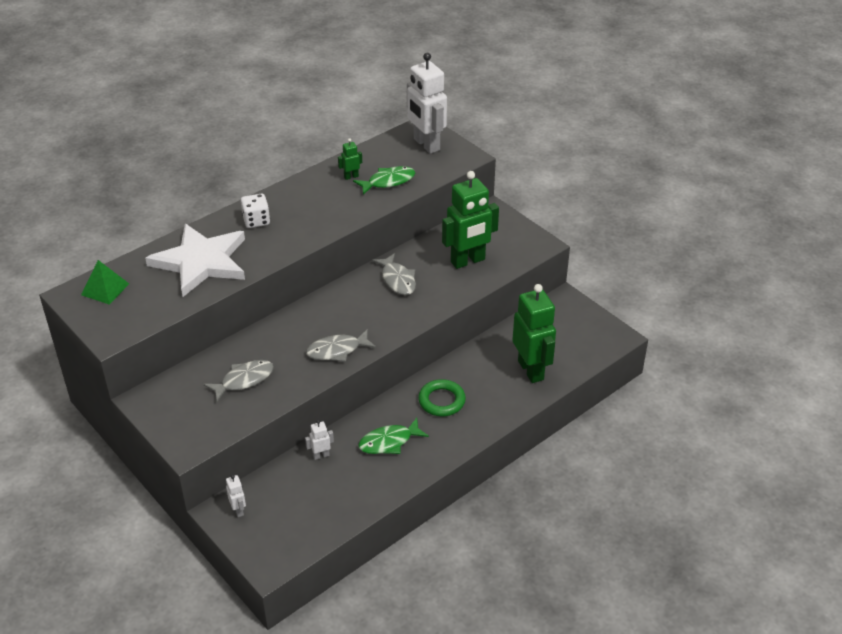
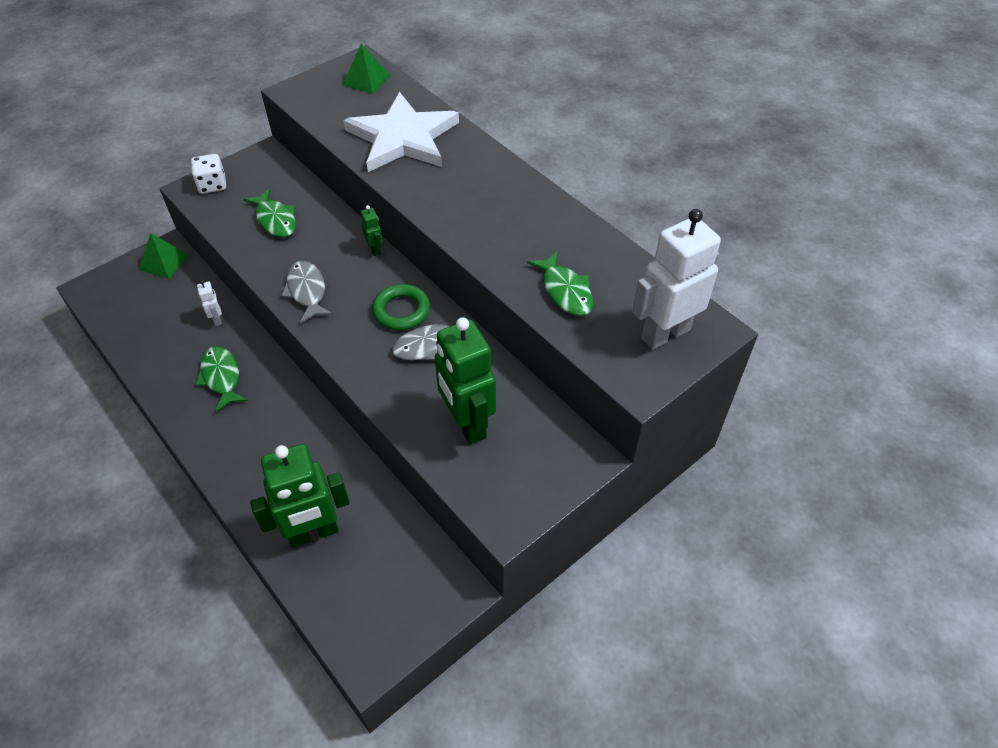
camera: 90 degrees right, 10 degrees up
(238, 510) = (164, 262): white robot -> green pyramid
(244, 380) = (275, 220): grey fish -> green fish
(256, 221) = (477, 173): white dice -> white dice (212, 185)
(351, 176) = (574, 253): green robot -> green robot (375, 249)
(441, 401) = (276, 428): green ring -> green ring (401, 311)

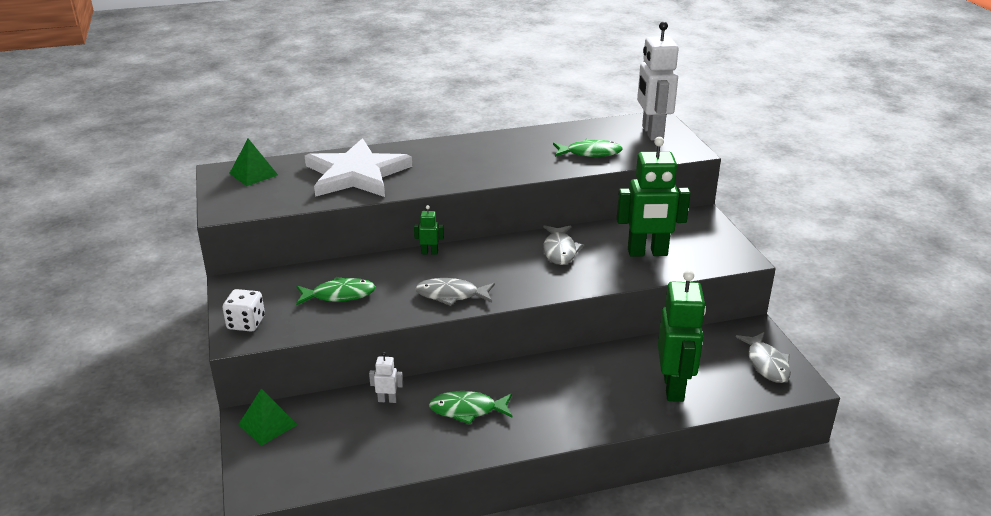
camera: 65 degrees left, 20 degrees down
(393, 616) = (766, 364): none -> grey fish
(401, 311) = (512, 255): green ring -> none

